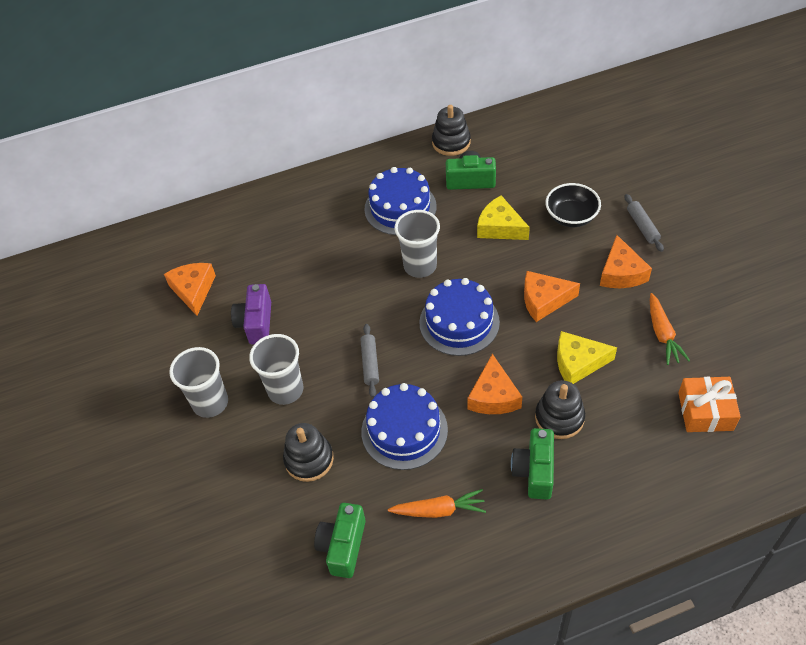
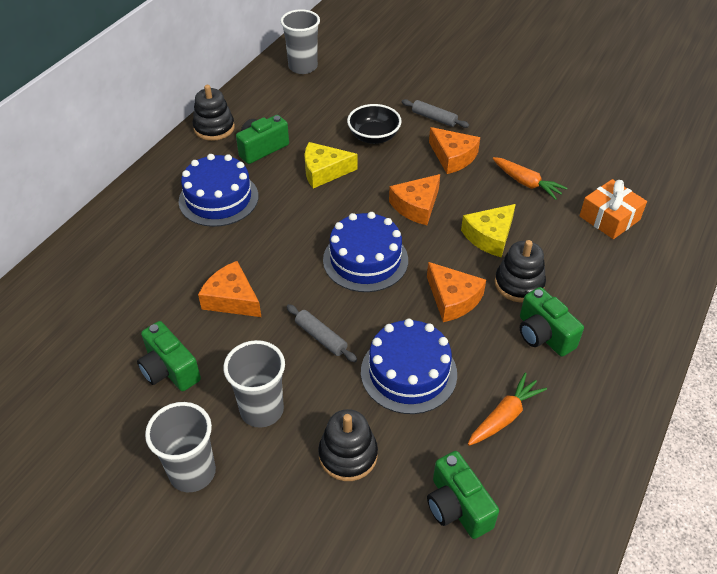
camera: 45 degrees left, 5 degrees down
(193, 290) = (65, 380): orange cheese -> orange cheese (232, 299)
(256, 323) = (169, 370): purple camera -> green camera
(420, 266) = (285, 235): grey cup -> grey cup (303, 67)

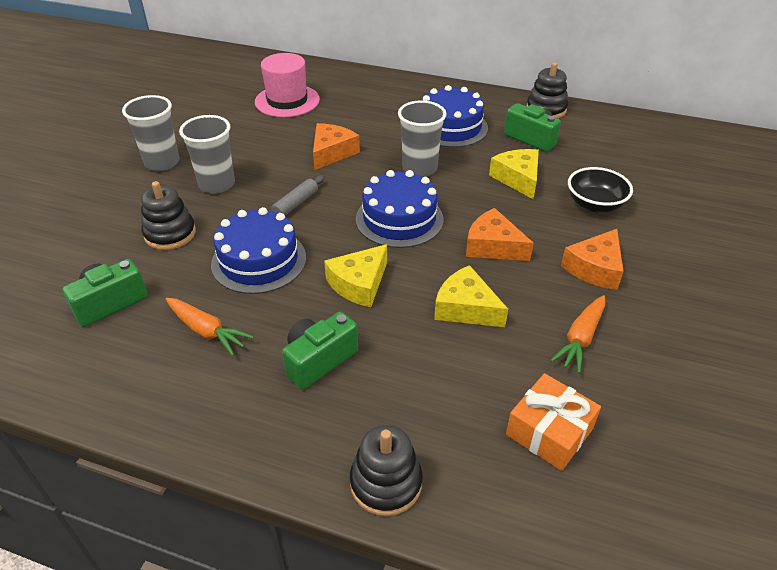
camera: 80 degrees right, 5 degrees down
(93, 332) = (287, 101): none -> pink hat
(169, 370) = (255, 137): green camera -> none
(303, 67) = (684, 143): grey cup -> grey cup (419, 168)
(434, 118) = (661, 247): grey rolling pin -> none
(453, 299) = (359, 284): orange cheese -> yellow cheese
(519, 284) = (394, 336): black stacking toy -> black stacking toy (386, 483)

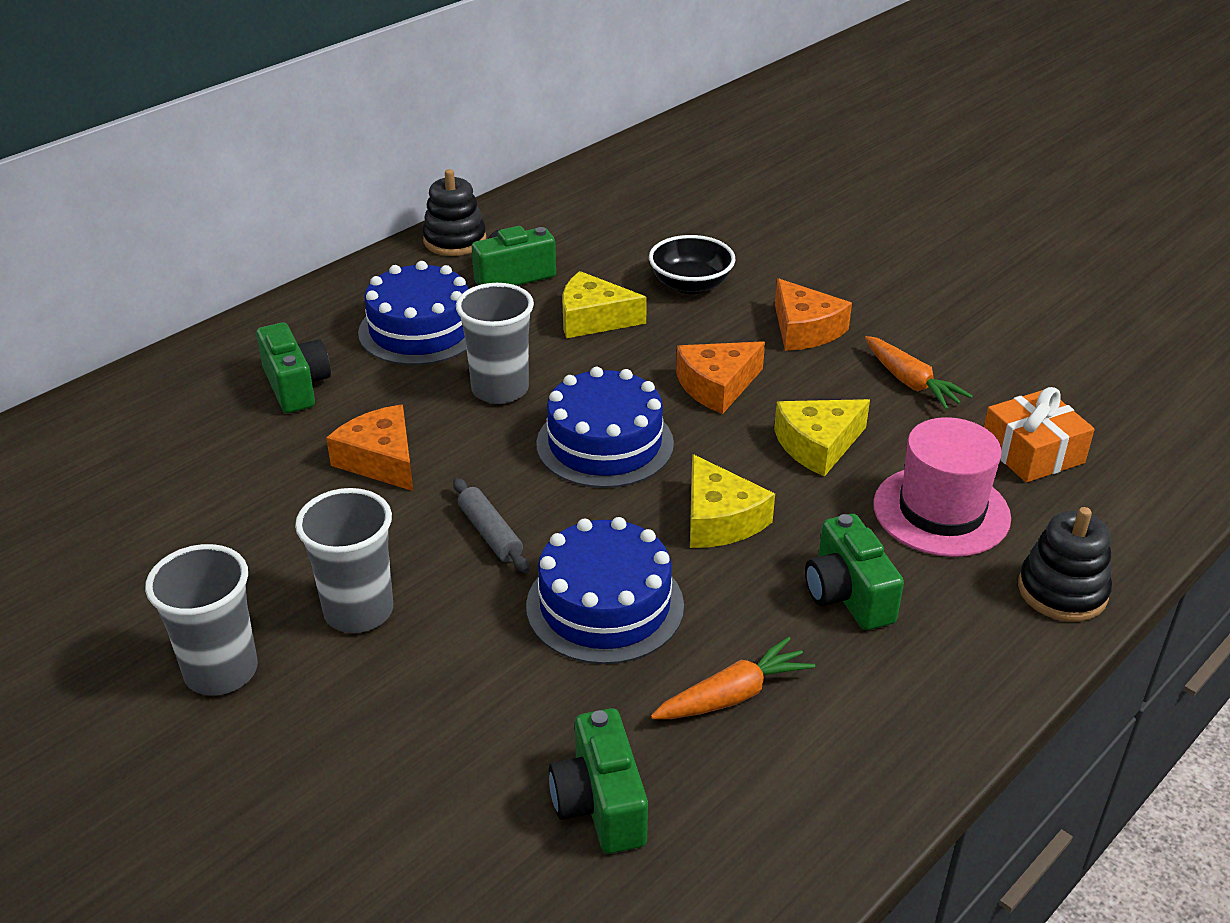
camera: 65 degrees left, 5 degrees down
(170, 234) = (460, 697): black stacking toy -> none
(287, 101) = (165, 467): pink hat -> pink hat (941, 511)
(372, 110) = (296, 386): none -> green camera

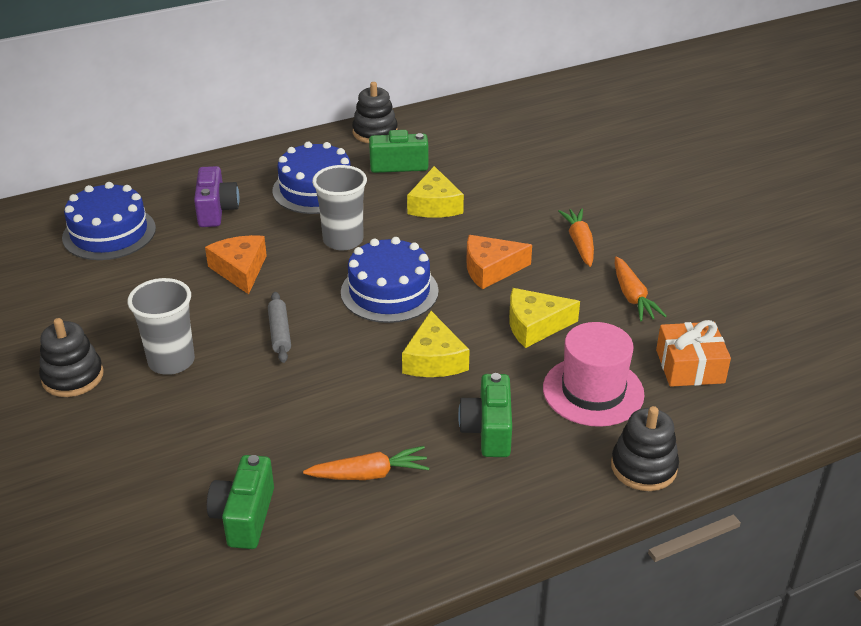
camera: 20 degrees right, 0 degrees up
(221, 671) = (73, 377): grey cup -> black stacking toy
(296, 386) = (216, 210): green camera -> purple camera
(593, 319) = (435, 205): yellow cheese -> yellow cheese turned 120 degrees counterclockwise
(605, 605) = (323, 396): blue cake -> blue cake (109, 233)
(690, 285) = (518, 195): black bowl -> none
(805, 329) = (579, 243): orange cheese -> orange carrot

